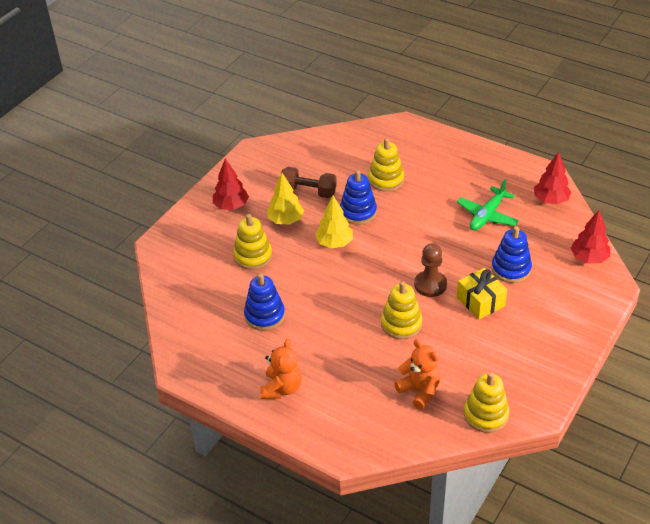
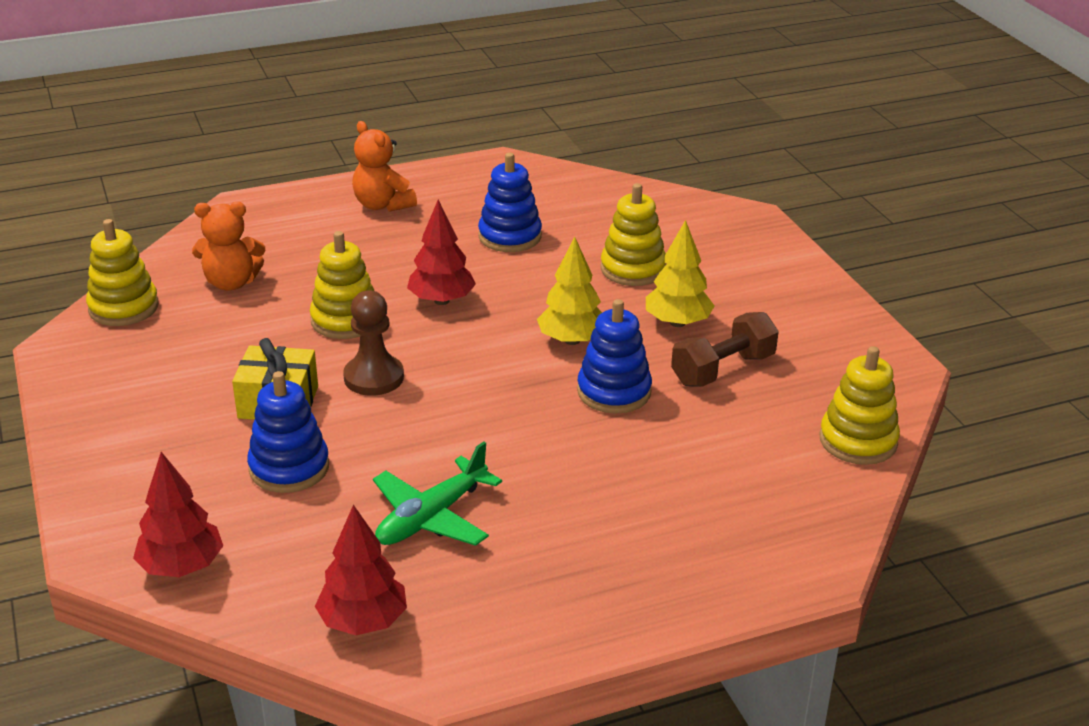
camera: 125 degrees right, 10 degrees down
(231, 206) = (768, 293): red tree -> red tree (441, 300)
(386, 180) = (661, 459): yellow stacking toy -> yellow stacking toy (858, 441)
(487, 215) = (431, 517): green plane -> green plane turned 120 degrees counterclockwise

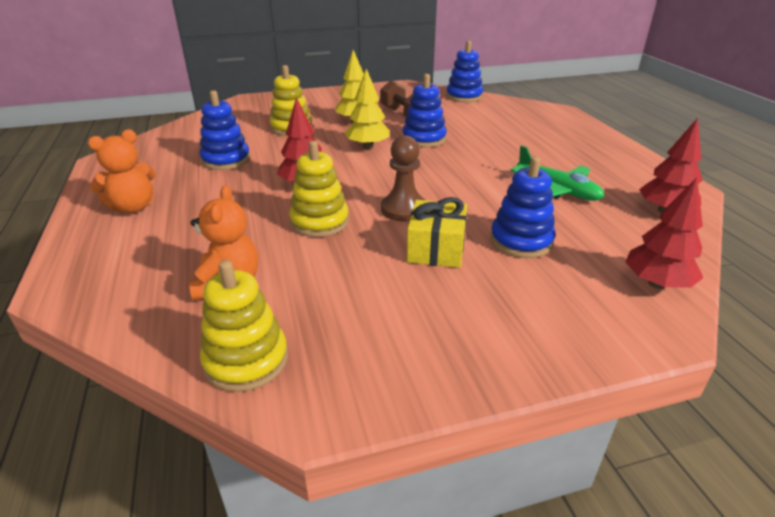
camera: 85 degrees left, 0 degrees up
(858, 441) = (464, 96): yellow stacking toy -> blue stacking toy

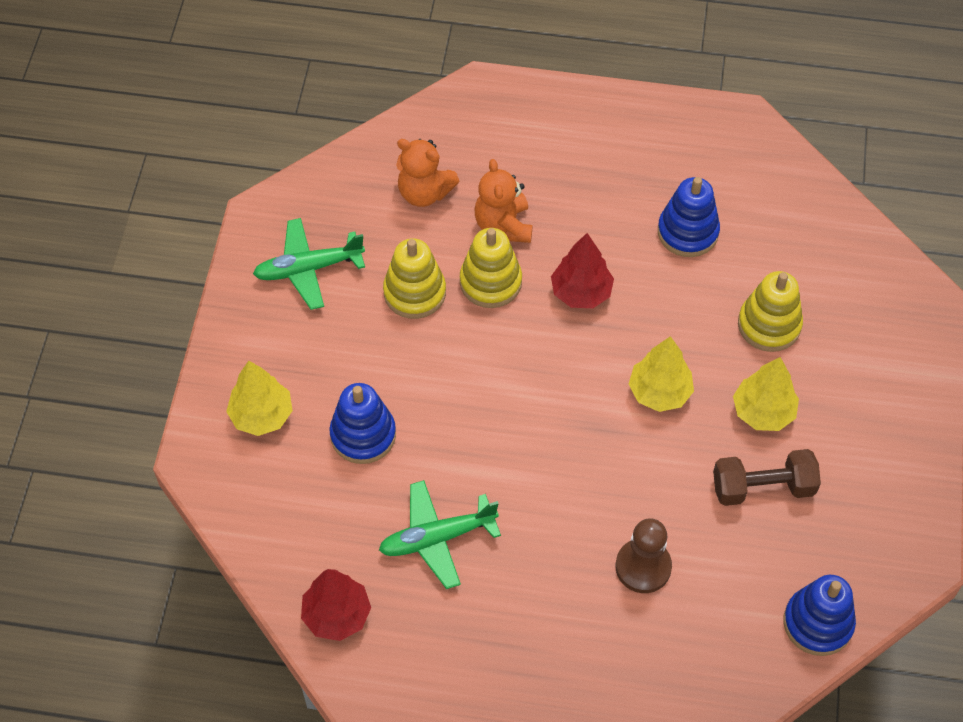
camera: 115 degrees right, 25 degrees up
(133, 207) = (601, 139): orange teddy bear -> orange teddy bear (503, 225)
(246, 360) = (328, 188): yellow stacking toy -> yellow stacking toy (414, 292)
(376, 334) = (308, 269): none -> green plane
(403, 209) = (476, 363): brown pawn -> brown pawn (643, 567)
(424, 139) = (655, 470): blue stacking toy -> none
(436, 249) = (390, 358): yellow gift -> none
(571, 303) = (261, 415): none -> yellow tree
(657, 283) = (243, 500): red tree -> none

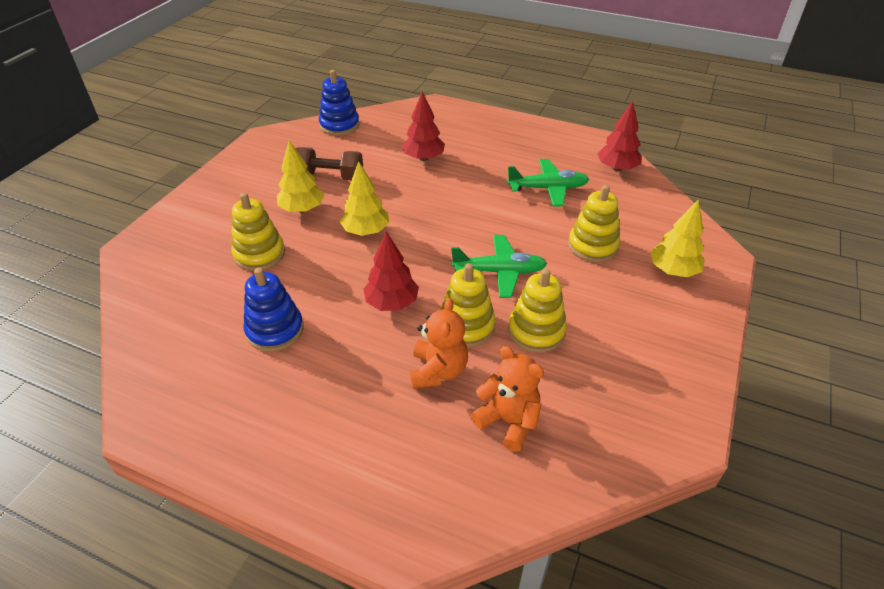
camera: 165 degrees left, 15 degrees down
(308, 269) = (635, 371): green plane -> green plane (499, 272)
(363, 435) = (592, 246): blue stacking toy -> yellow stacking toy
(643, 567) = (423, 158): brown pawn -> red tree

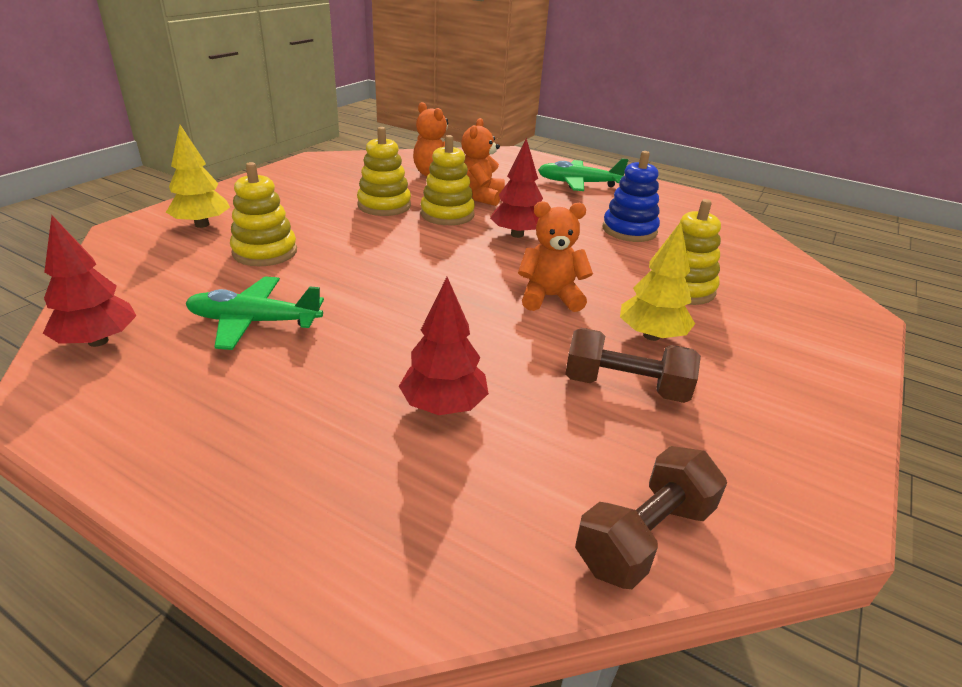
camera: 175 degrees left, 10 degrees down
(339, 125) = (644, 536): blue stacking toy -> brown dumbbell
(366, 231) = (550, 297): yellow tree -> orange teddy bear
(499, 272) = (393, 243): green plane -> green plane (578, 183)

